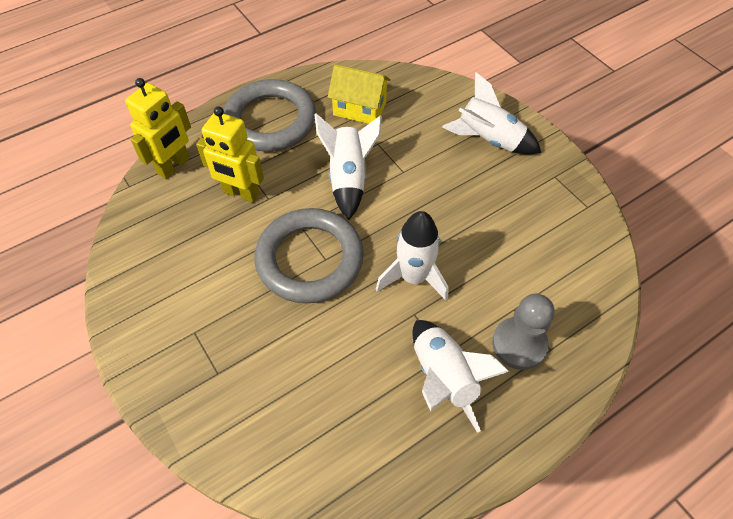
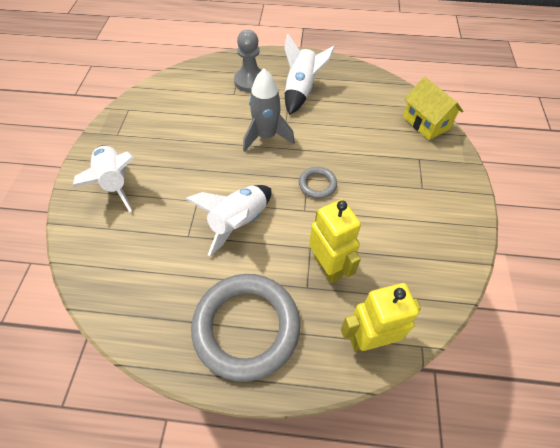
camera: 140 degrees left, 0 degrees up
(309, 259) = (317, 184): grey ring -> grey ring, size x0.45
(359, 109) = (163, 280): yellow house -> yellow house (425, 123)
(413, 277) = (266, 136): white rocket -> grey rocket

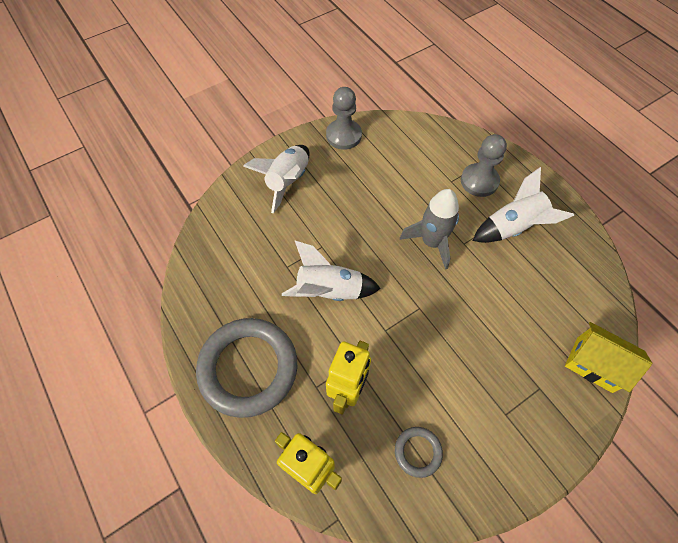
camera: 50 degrees right, 5 degrees up
(123, 121) = (343, 135): none -> grey pawn
(317, 184) = (421, 320): grey ring -> grey ring (418, 452)
(425, 123) = (594, 364): yellow house -> yellow house turned 75 degrees counterclockwise

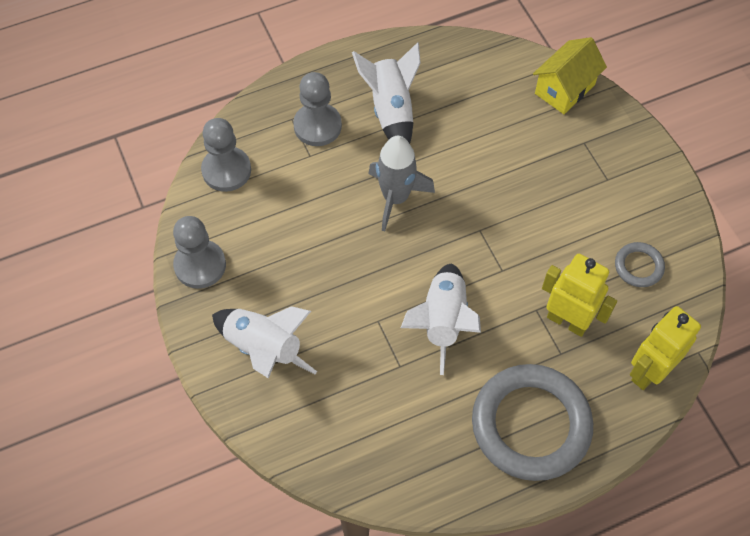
camera: 80 degrees left, 0 degrees up
(422, 135) = (226, 170): none -> grey pawn

